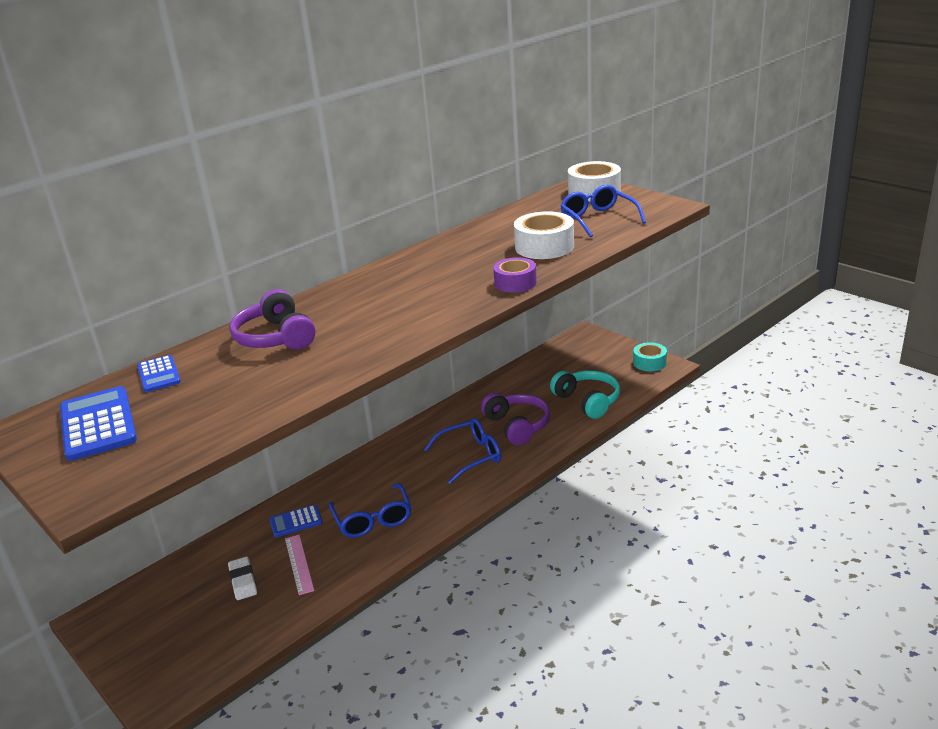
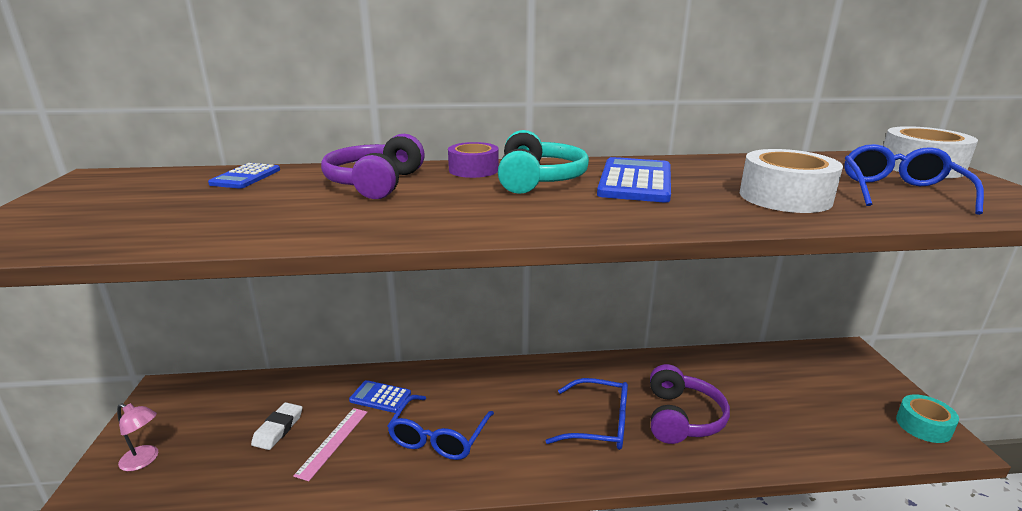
camera: 35 degrees right, 5 degrees down
(98, 424) = (130, 194): blue calculator -> blue calculator (635, 181)
(162, 656) = (144, 460): none -> pink lamp
(515, 283) = (695, 220): purple tape -> purple tape (473, 170)
(588, 401) = (795, 433): turquoise headphones -> turquoise headphones (538, 180)

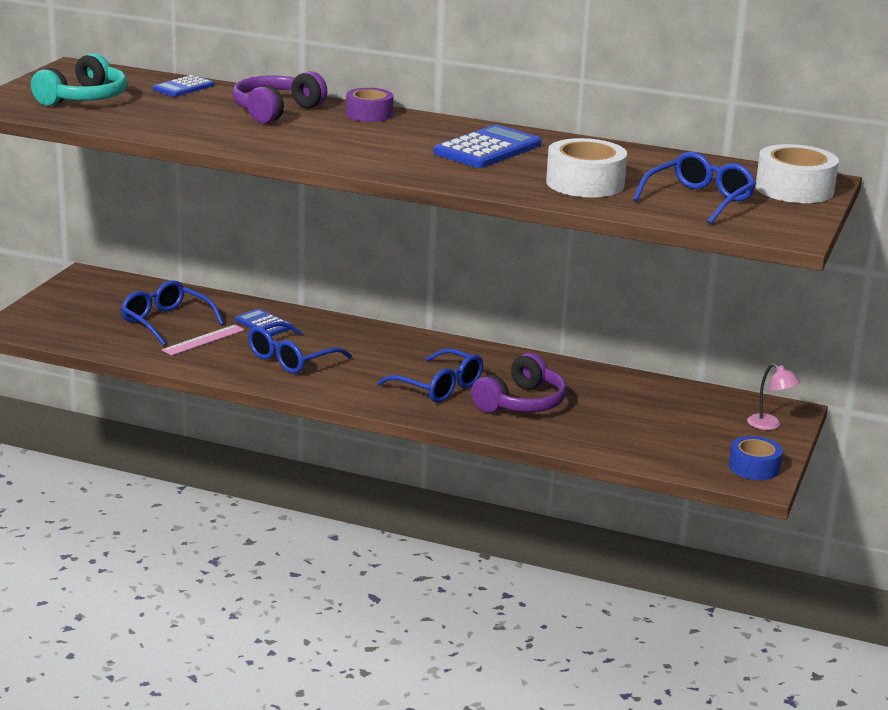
camera: 25 degrees right, 0 degrees up
(144, 460) = (58, 314): pink lamp -> pink lamp (769, 425)
(278, 429) = (166, 322): white eraser -> blue glasses
(538, 180) = (409, 132): turquoise headphones -> turquoise headphones (84, 99)
(923, 426) = (754, 467): turquoise tape -> blue tape

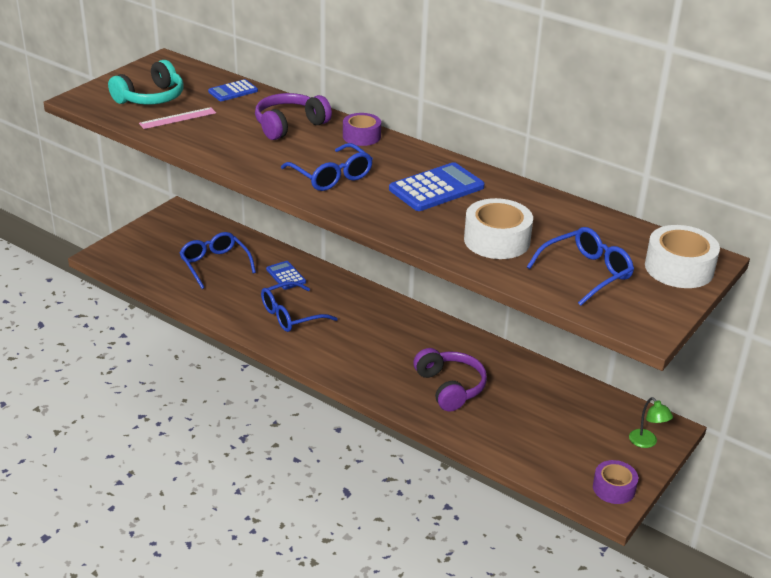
camera: 15 degrees right, 10 degrees up
(203, 340) = (234, 287): pink ruler -> pink ruler (177, 118)
(439, 387) = (392, 361): blue glasses -> blue glasses (331, 176)
(521, 403) = (450, 387): purple headphones -> purple headphones turned 75 degrees counterclockwise
(754, 467) = (614, 488): blue tape -> purple tape
(769, 425) = (646, 442): pink lamp -> green lamp

